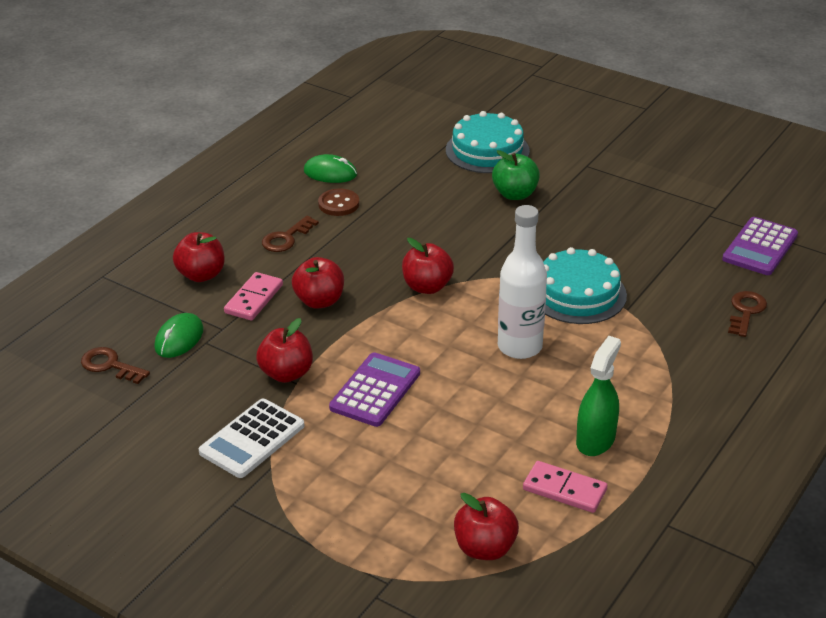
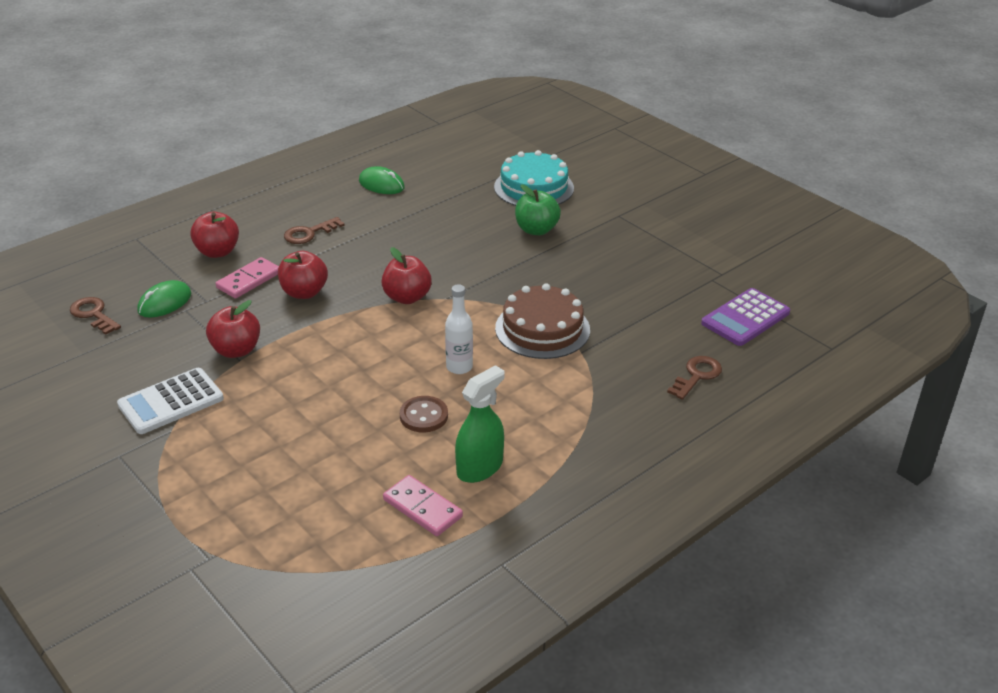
camera: 15 degrees right, 0 degrees up
(338, 204) = (372, 212): brown button -> brown button (424, 416)
(375, 390) = (304, 381): purple calculator -> none
(485, 548) = (315, 547): red apple -> none
(519, 347) = (459, 367): white bottle -> white bottle, size x0.61
(577, 294) = (542, 329): turquoise cake -> brown cake

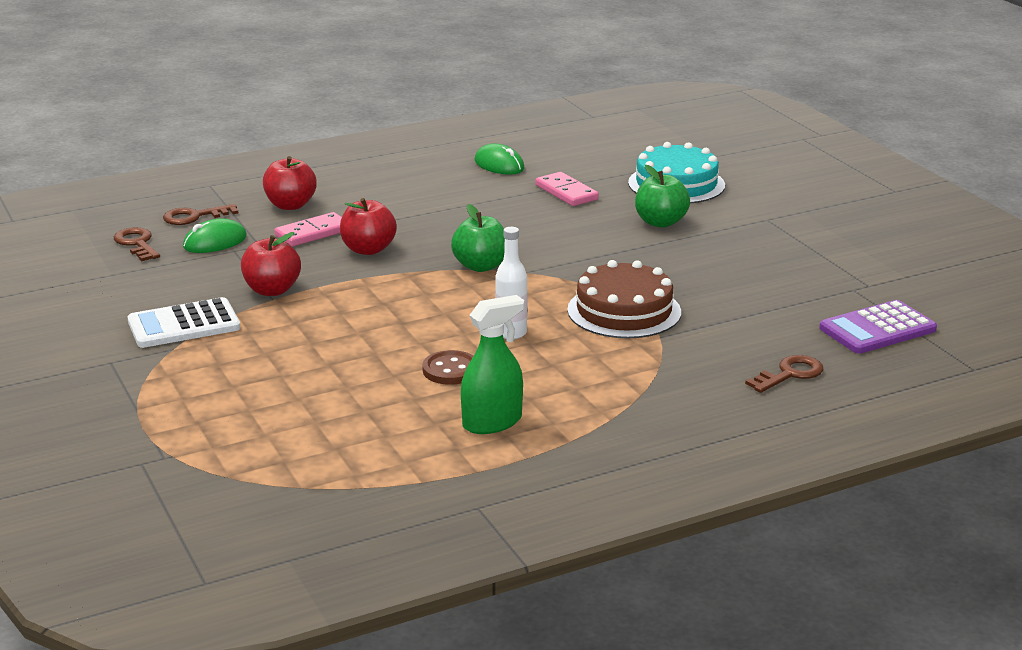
camera: 15 degrees right, 10 degrees down
(309, 233) = (397, 199): brown key -> brown key (194, 216)
(407, 297) = (481, 266): red apple -> green apple
(422, 508) = (411, 448): pink domino -> pink domino (566, 192)

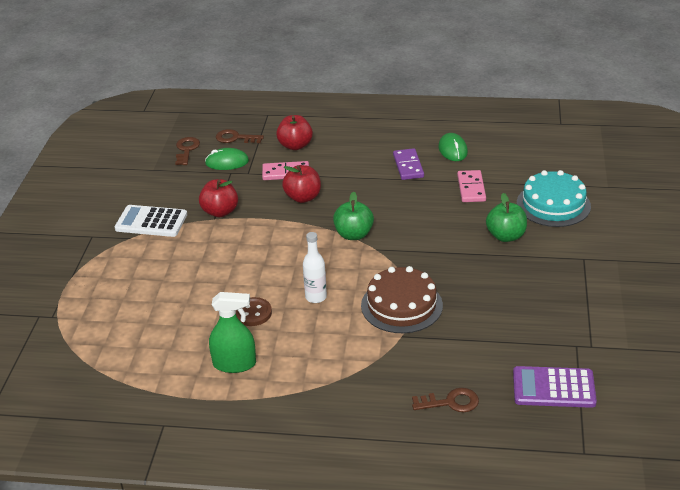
camera: 35 degrees right, 10 degrees up
(464, 191) = (408, 166): none -> purple domino

